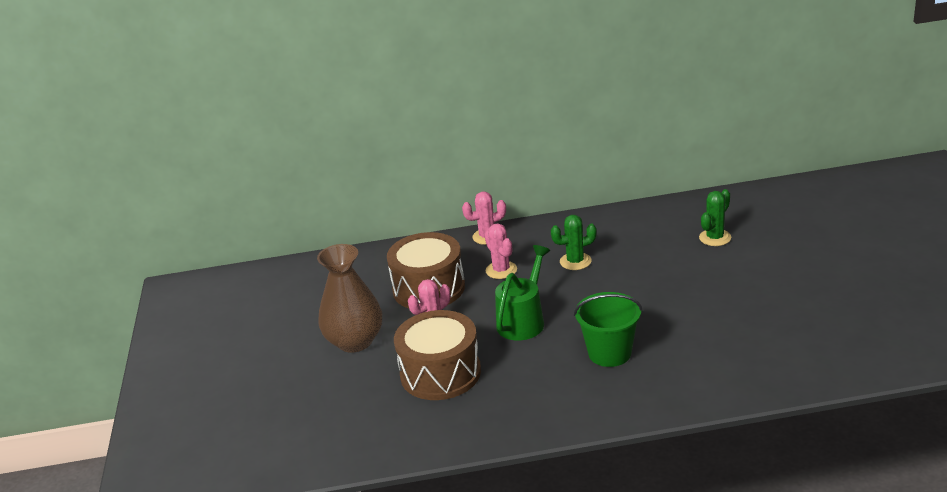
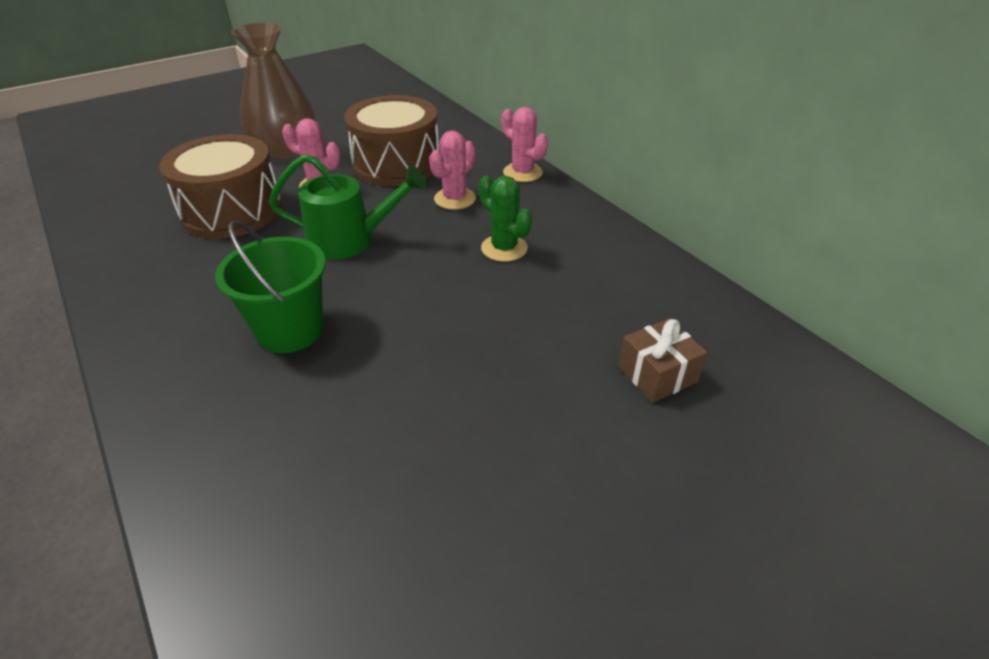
camera: 60 degrees right, 10 degrees up
(715, 238) = (657, 374): green cactus -> brown gift

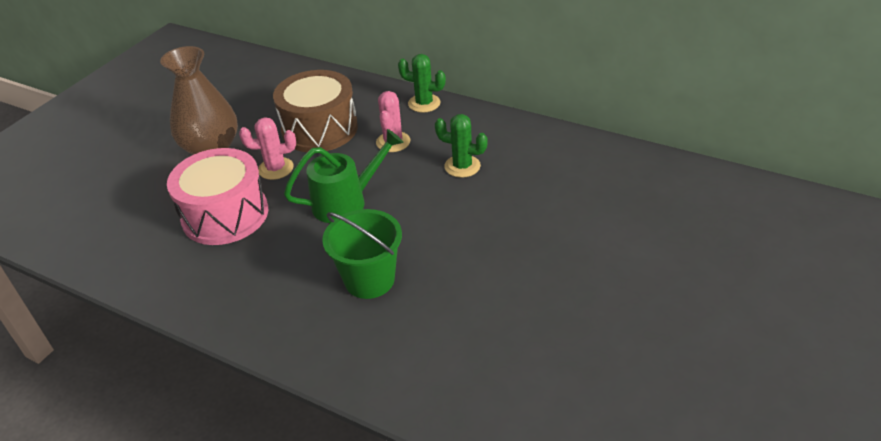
camera: 25 degrees left, 0 degrees up
(232, 211) = (225, 215): brown drum -> pink drum
(522, 173) = (424, 103): pink cactus -> green cactus
(657, 374) = (622, 211): brown gift -> none

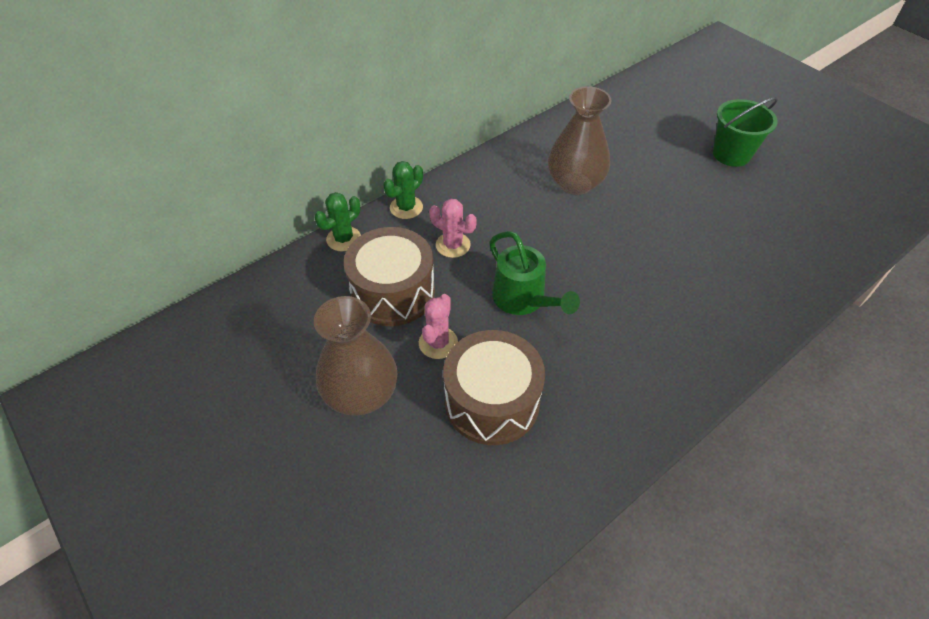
camera: 70 degrees left, 10 degrees up
(225, 215) = (492, 401): pink drum -> brown drum
(347, 202) = (524, 300): green watering can -> green watering can turned 150 degrees clockwise
(369, 280) = (637, 311): green bucket -> green bucket (731, 154)
(462, 166) = (518, 212): green cactus -> green cactus (343, 239)
(535, 191) = (575, 183): none -> brown vase

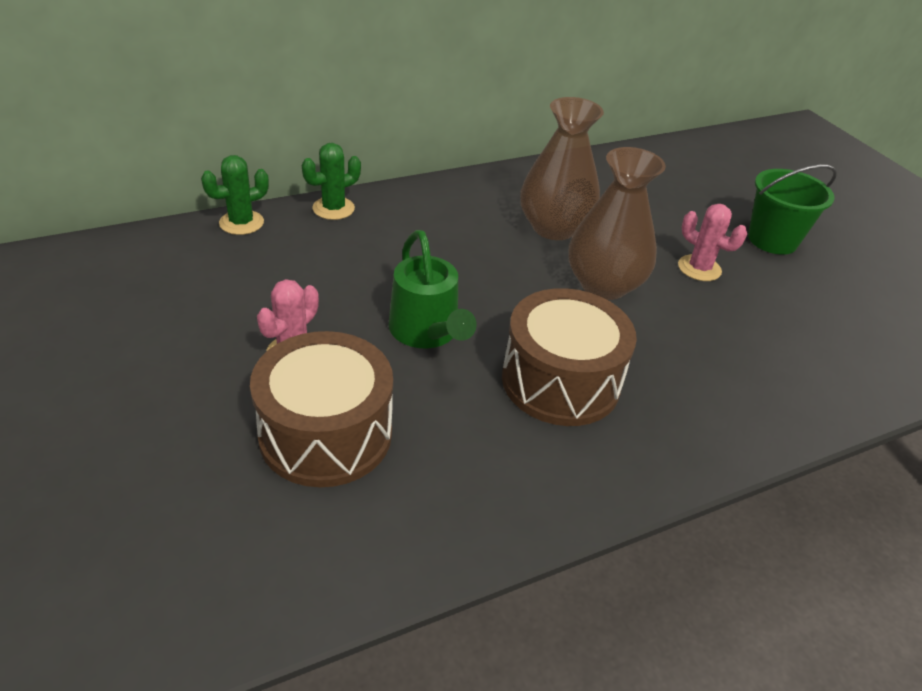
camera: 10 degrees right, 10 degrees down
(361, 394) = (165, 384): brown vase -> brown vase (603, 285)
(393, 292) = (268, 288): brown drum -> brown drum (560, 381)
(453, 245) = (369, 257): pink cactus -> pink cactus (699, 268)

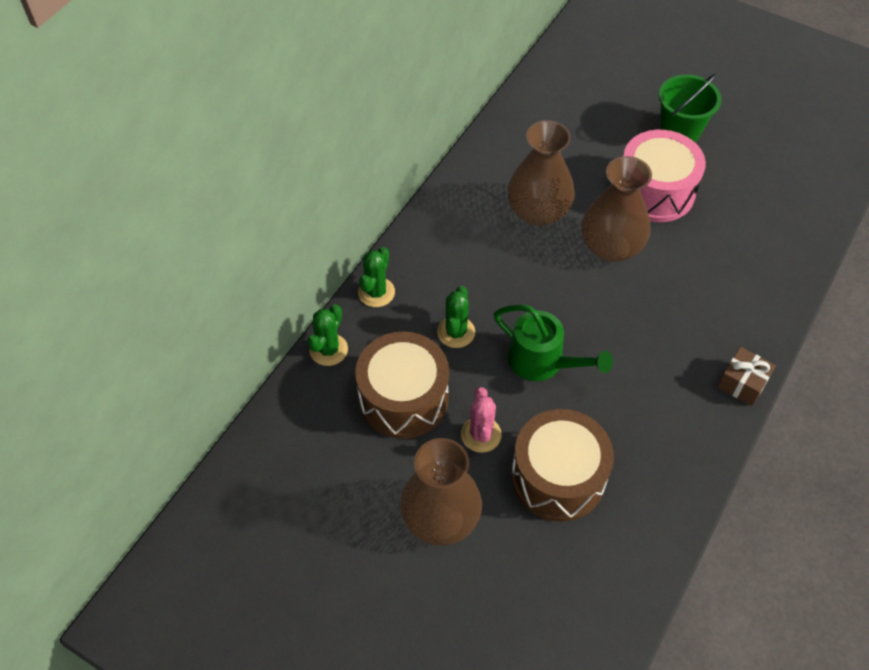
camera: 30 degrees left, 15 degrees up
(164, 395) = (440, 518): none -> brown vase
(369, 268) = (456, 332): none -> green cactus
(560, 381) = (649, 347): brown drum -> brown drum (403, 398)
(645, 475) = (742, 383): none -> brown gift
(699, 268) = (655, 191): pink cactus -> pink drum

